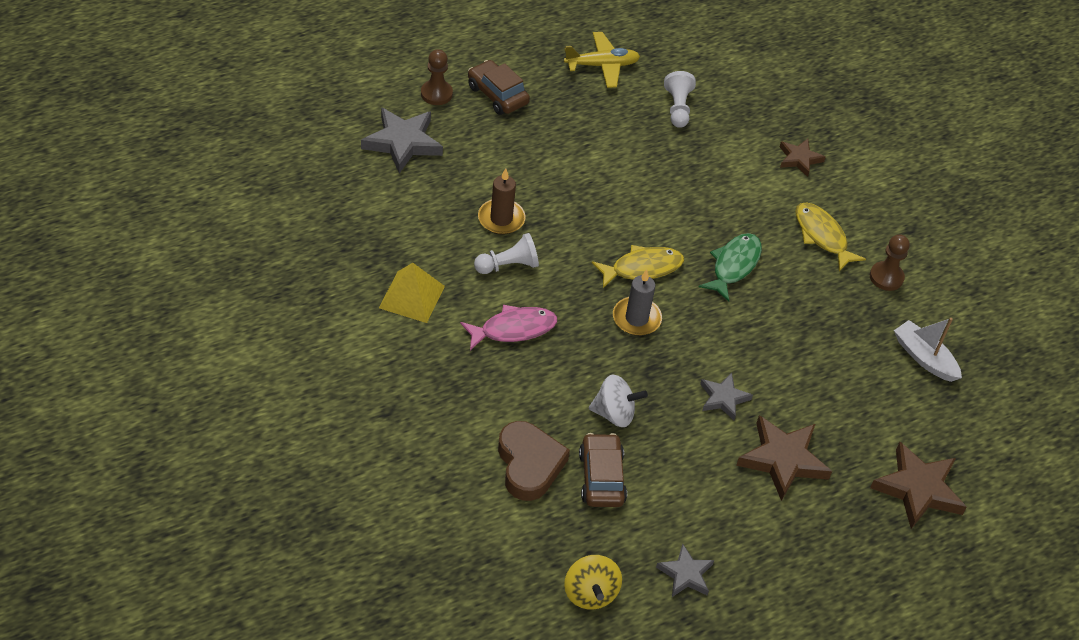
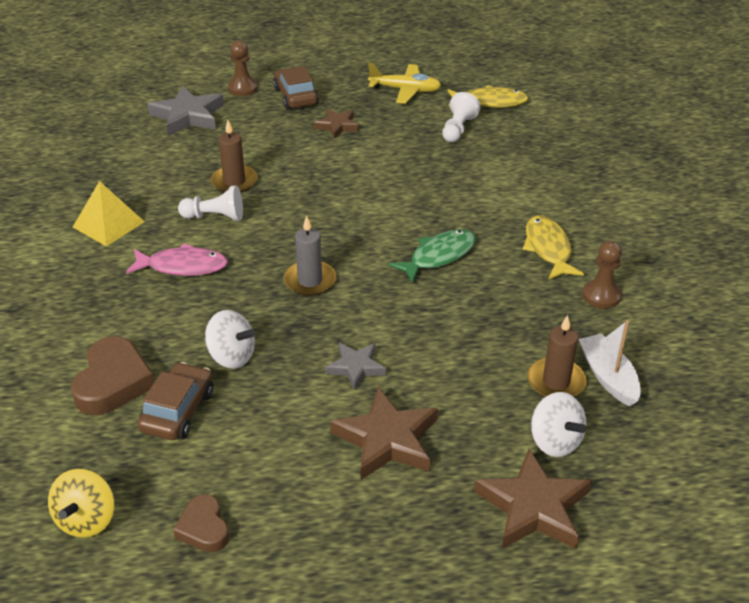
camera: 25 degrees right, 10 degrees down
(642, 268) = (343, 241): yellow fish -> yellow fish (490, 102)
(685, 574) = (204, 528): grey star -> brown heart
(799, 159) = (559, 184): brown star -> brown star (337, 126)
(886, 372) = (556, 382): none -> brown candle
(909, 428) = (555, 441): none -> white spinning top

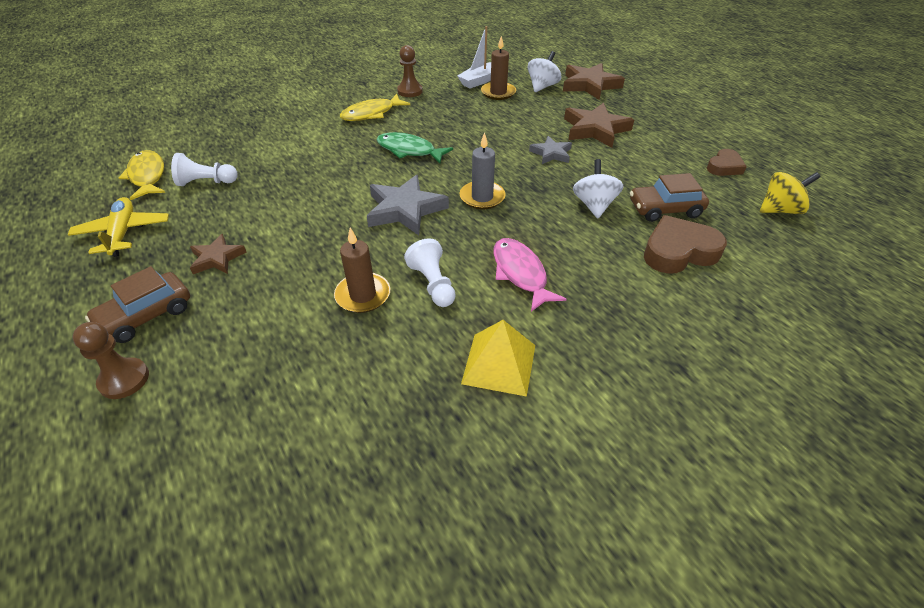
camera: 115 degrees left, 5 degrees up
(188, 116) = (219, 407): grey star -> grey star (405, 209)

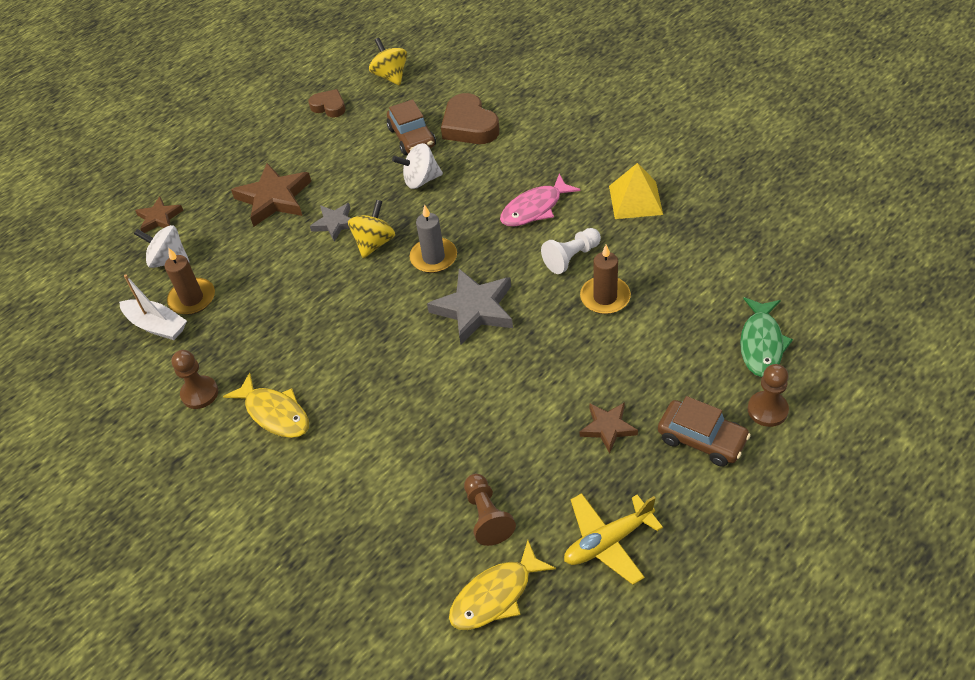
camera: 100 degrees left, 5 degrees up
(206, 182) = (487, 516): white pawn -> brown pawn
(409, 150) = (359, 343): green fish -> green fish (761, 344)
(517, 169) = (374, 243): none -> yellow spinning top
(589, 85) = (159, 218): brown star -> brown star, size x0.59

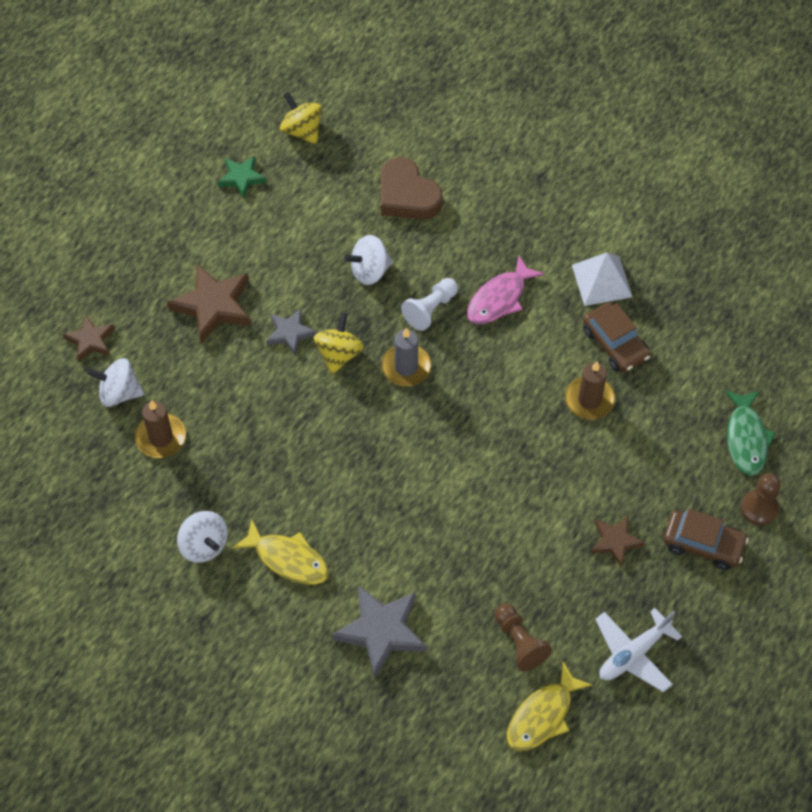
camera: 15 degrees left, 10 degrees up
(156, 325) = (132, 473): white boat -> none
(200, 393) = (204, 545): brown pawn -> white spinning top
(329, 107) = (241, 178): brown heart -> green star
(412, 137) = (347, 215): brown car -> brown car (615, 344)
(474, 309) = (461, 424): grey star -> grey star (381, 631)
(571, 257) = (548, 356): white pawn -> white pawn (430, 309)
(608, 542) = (633, 654): yellow plane -> white plane
(635, 200) = (601, 281): yellow pyramid -> white pyramid

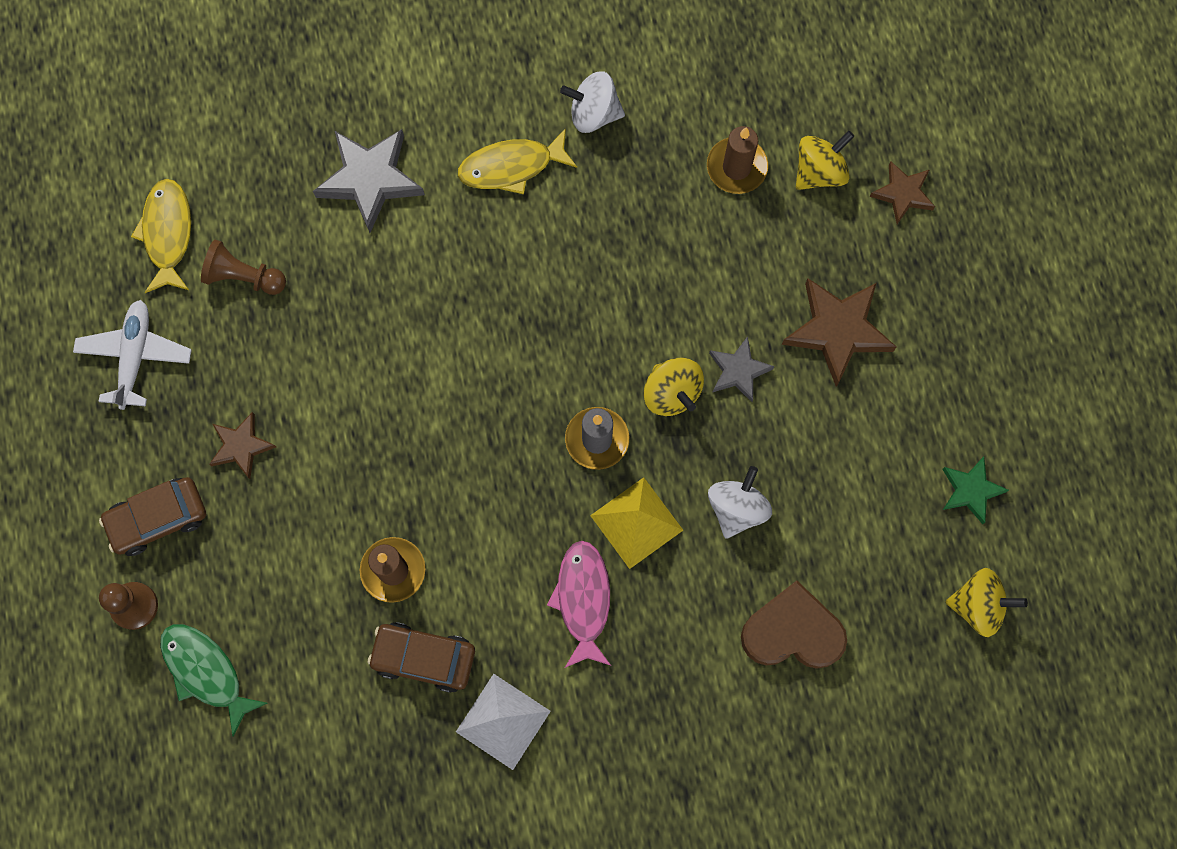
camera: 135 degrees right, 15 degrees up
(119, 393) = (819, 172): white spinning top -> yellow spinning top
(430, 309) = (636, 522): white pawn -> yellow pyramid

